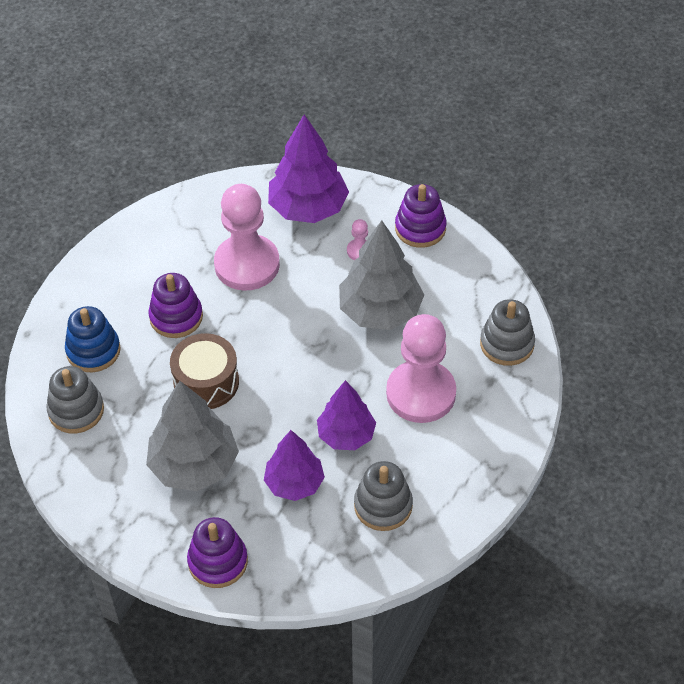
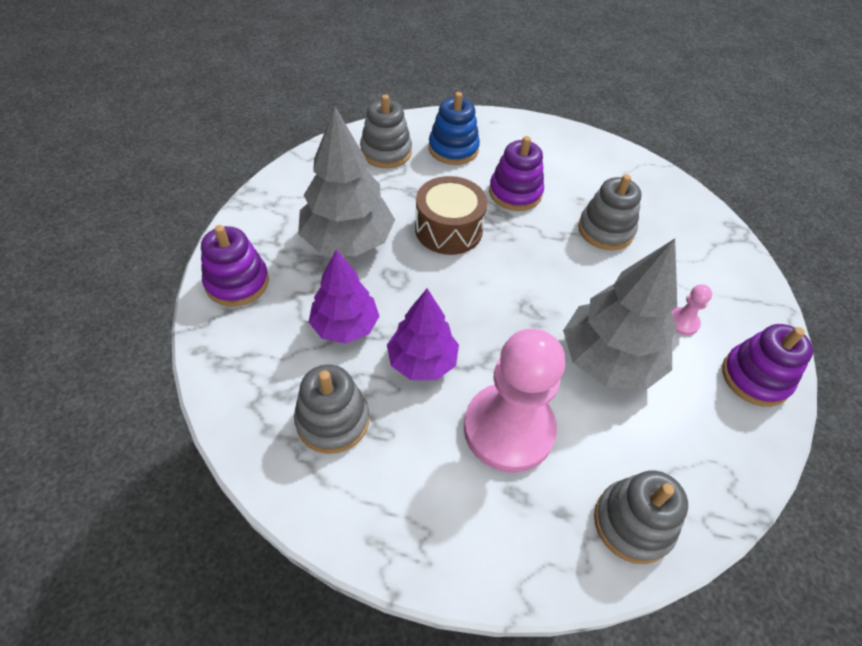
camera: 70 degrees right, 0 degrees up
(247, 264) = (605, 230): pink pawn -> grey stacking toy
(308, 208) = (709, 264): purple tree -> none

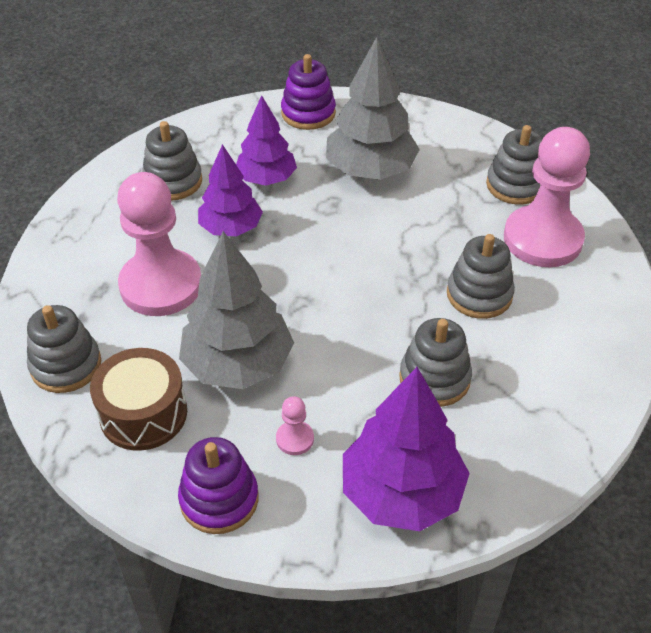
camera: 90 degrees right, 5 degrees down
(448, 229) = (403, 239): brown drum -> brown drum (143, 413)
(453, 149) = (542, 239): blue stacking toy -> pink pawn
(515, 193) = (479, 294): purple stacking toy -> grey stacking toy
(714, 261) = (402, 492): none -> purple tree

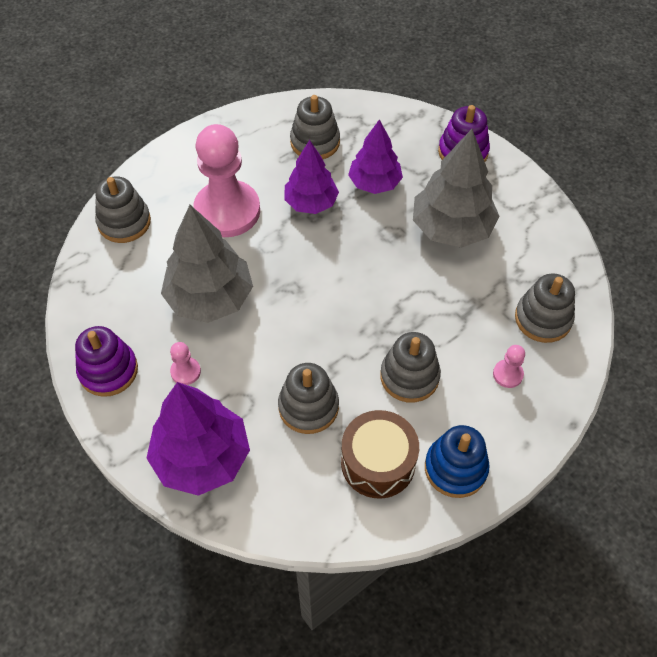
camera: 45 degrees right, 10 degrees up
(143, 413) = (129, 285): brown drum -> brown drum (378, 462)
(542, 239) = (507, 374): pink pawn -> pink pawn, size x0.40
(595, 330) = (455, 468): none -> blue stacking toy

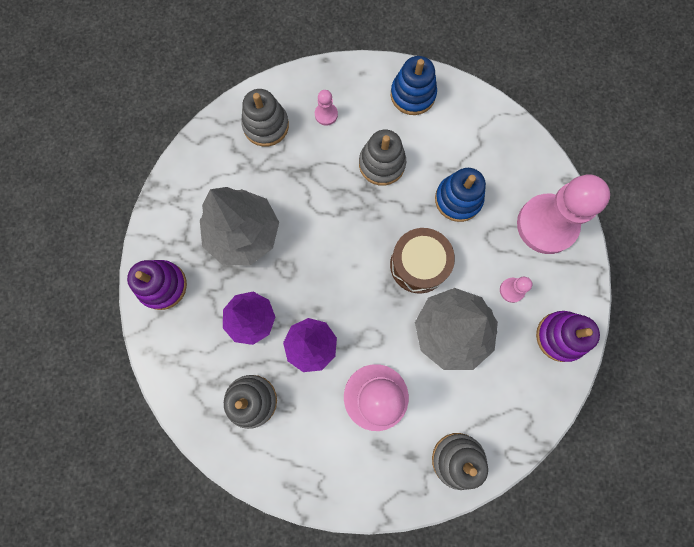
camera: 135 degrees left, 20 degrees up
(202, 457) = (546, 225): purple tree -> pink pawn
(308, 407) = (458, 199): grey stacking toy -> blue stacking toy
(378, 462) = (450, 134): brown drum -> brown drum (418, 265)

